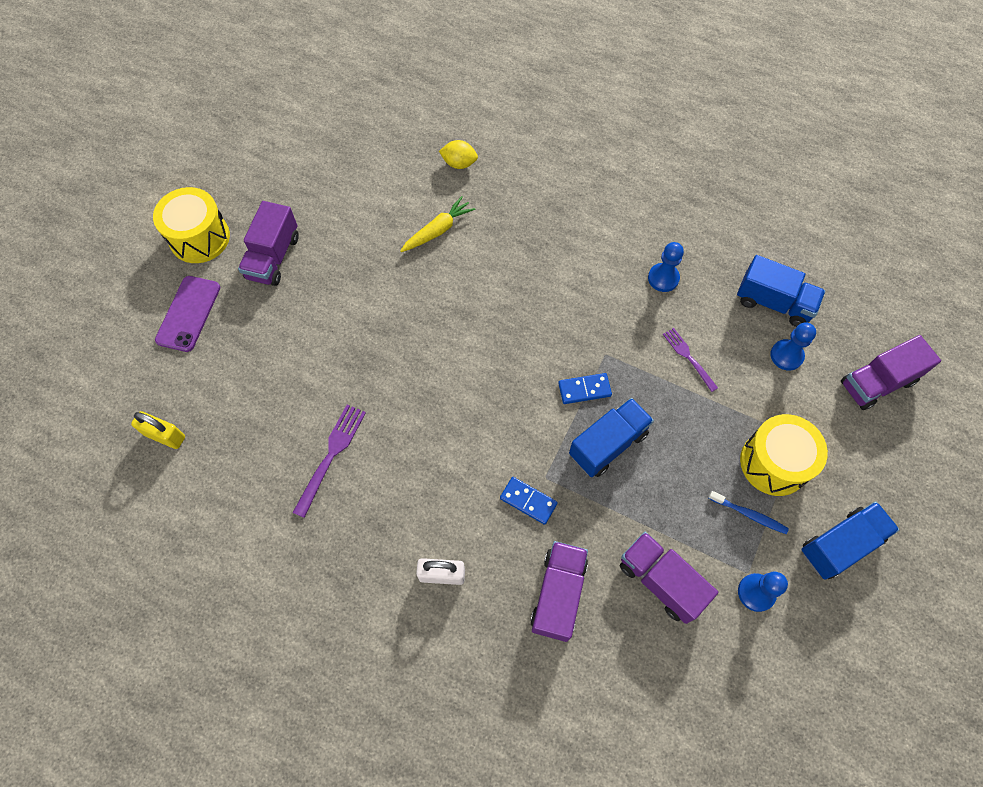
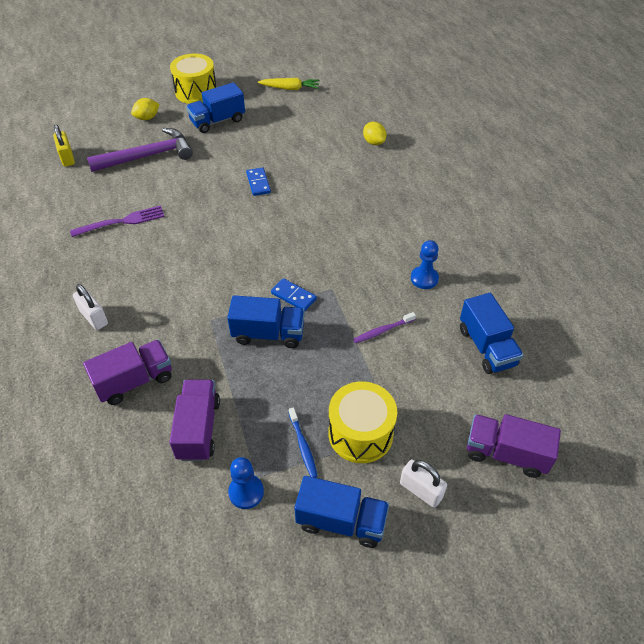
camera: 45 degrees right, 15 degrees down
(188, 313) = (147, 118): purple phone -> yellow lemon
(254, 359) = (147, 156): none -> purple hammer
(273, 257) = (217, 121): purple truck -> blue truck
(438, 230) = (318, 164): yellow carrot -> yellow carrot (290, 88)
(528, 501) = (184, 323): blue domino -> blue domino (258, 183)
(688, 357) = (383, 331): purple fork -> purple toothbrush
(786, 355) = (455, 383): blue pawn -> none
(859, 467) = (421, 490): none -> white padlock

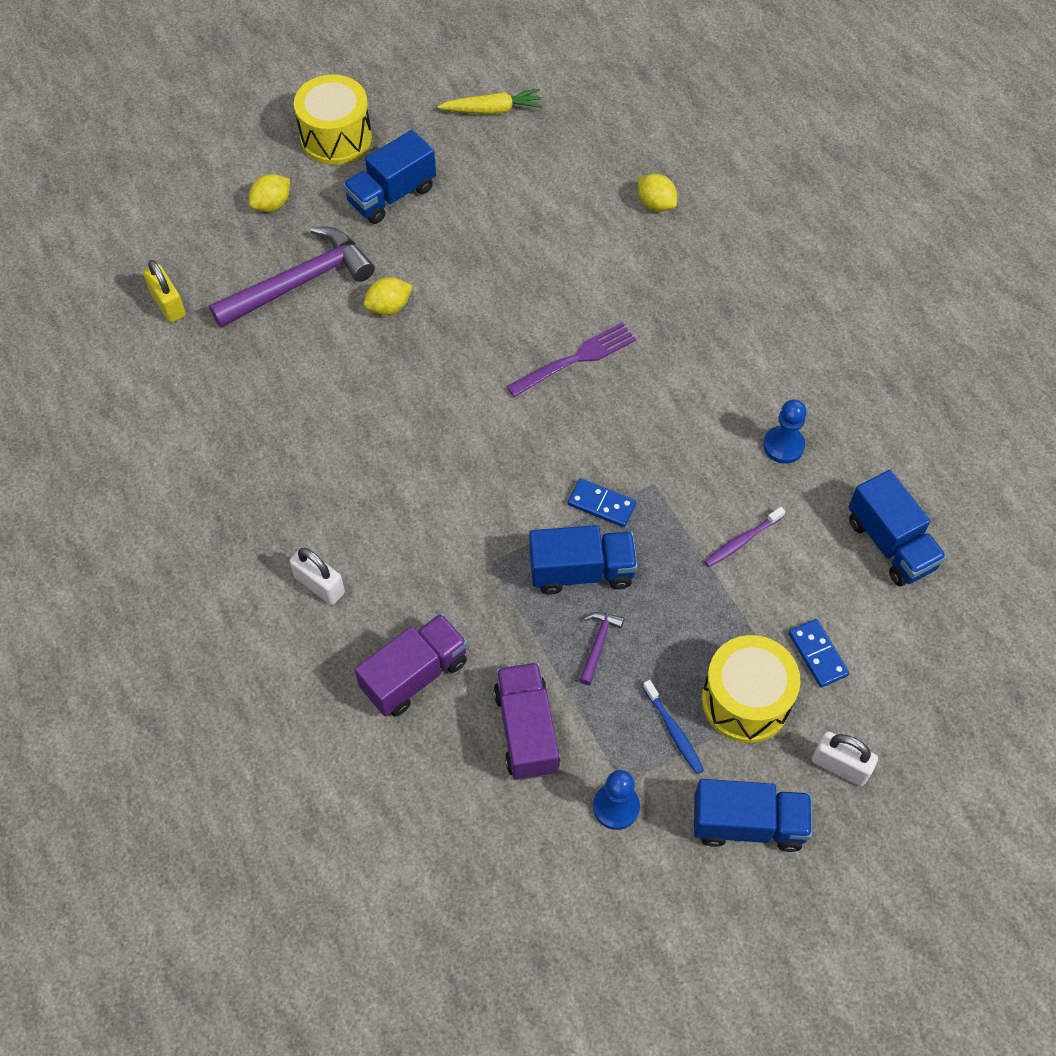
camera: 10 degrees left, 10 degrees up
(122, 222) = (302, 413): purple fork -> purple fork (575, 359)
(195, 174) = (389, 307): none -> yellow lemon
(258, 183) = (493, 310): blue domino -> blue domino (817, 654)
(266, 380) = (598, 644): none -> purple hammer
(506, 453) = (940, 697): purple truck -> none

